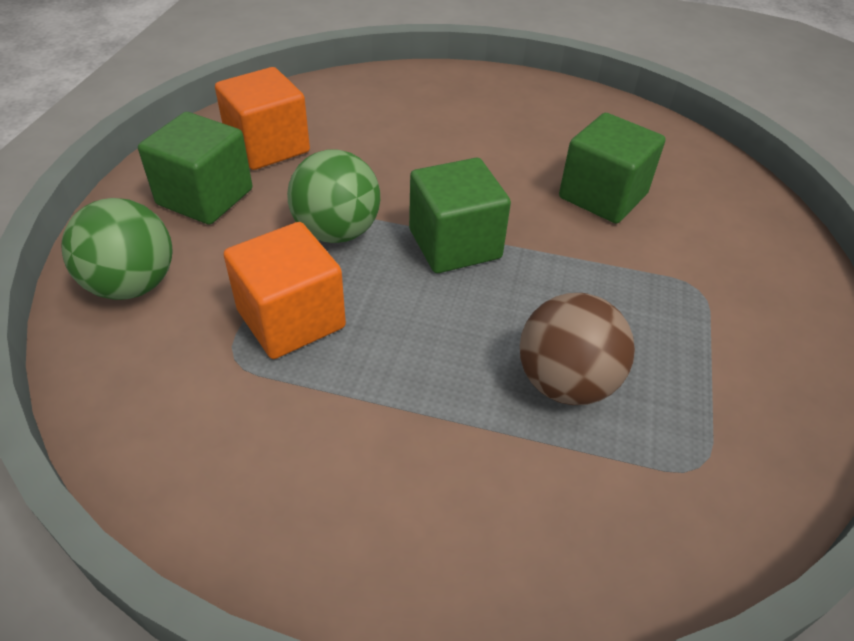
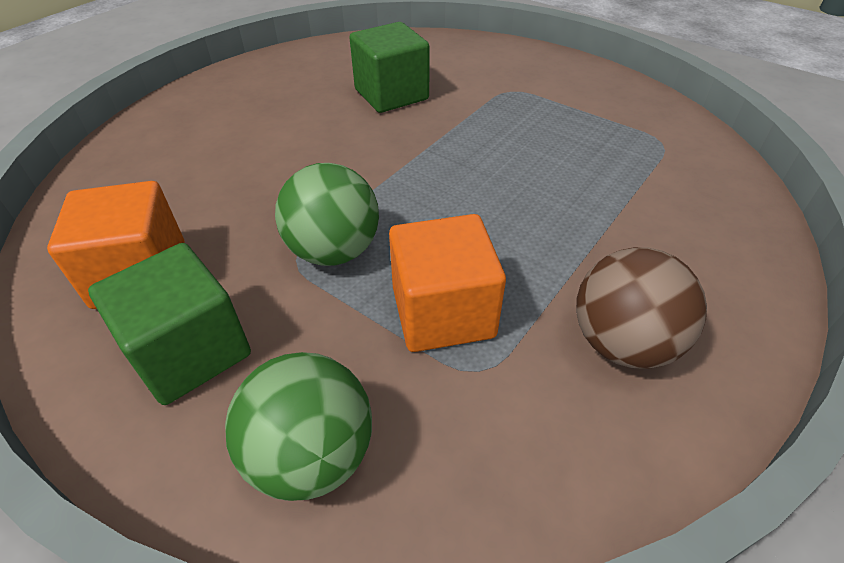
camera: 65 degrees left, 0 degrees up
(454, 244) = (400, 182): green cube -> none
(565, 383) = (578, 172): brown ball -> brown ball (622, 343)

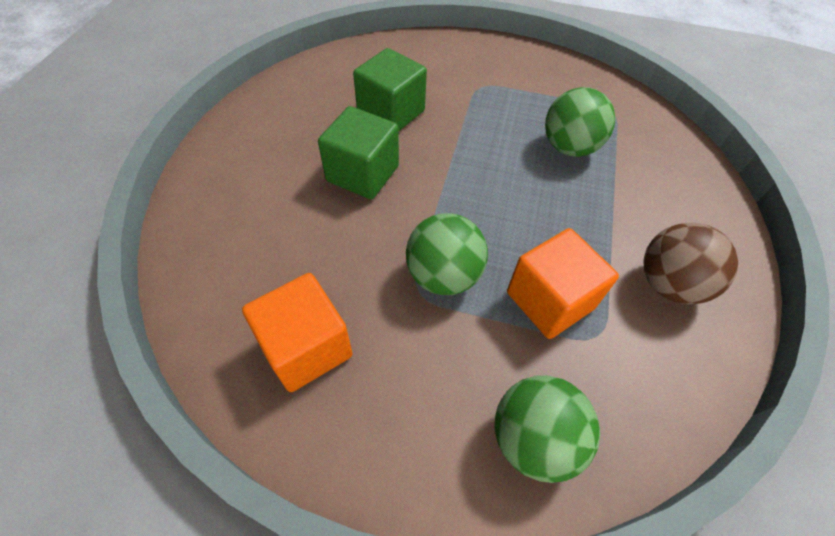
camera: 25 degrees left, 10 degrees up
(190, 351) = (396, 397): green cube -> green cube (362, 173)
(579, 166) = (569, 147): none -> green ball

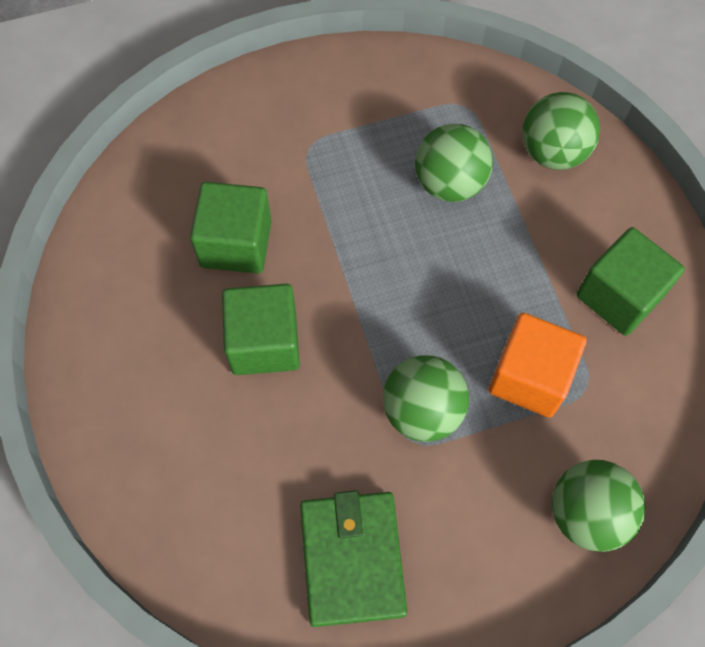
camera: 30 degrees left, 10 degrees up
(306, 347) = (352, 559): orange cube -> green wallet
(666, 165) = (553, 152): none -> green ball
(669, 284) = (619, 296): brown ball -> green cube

